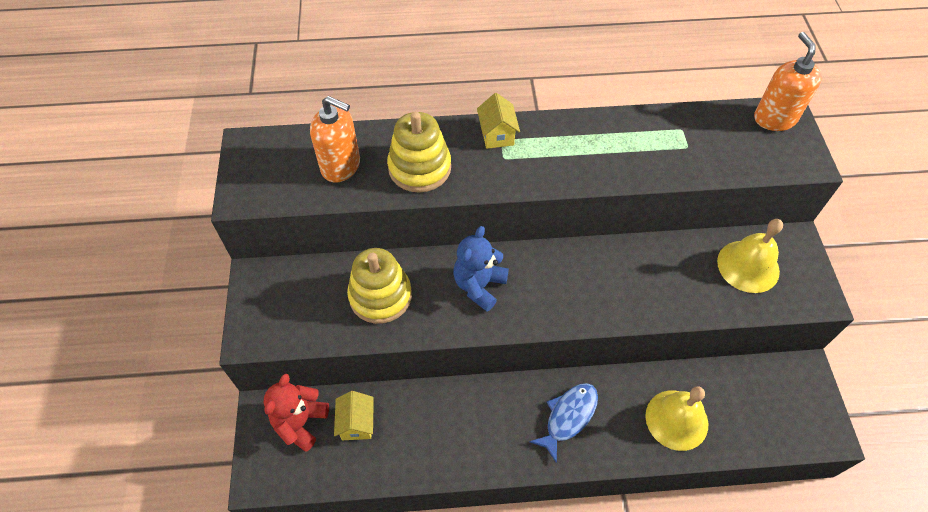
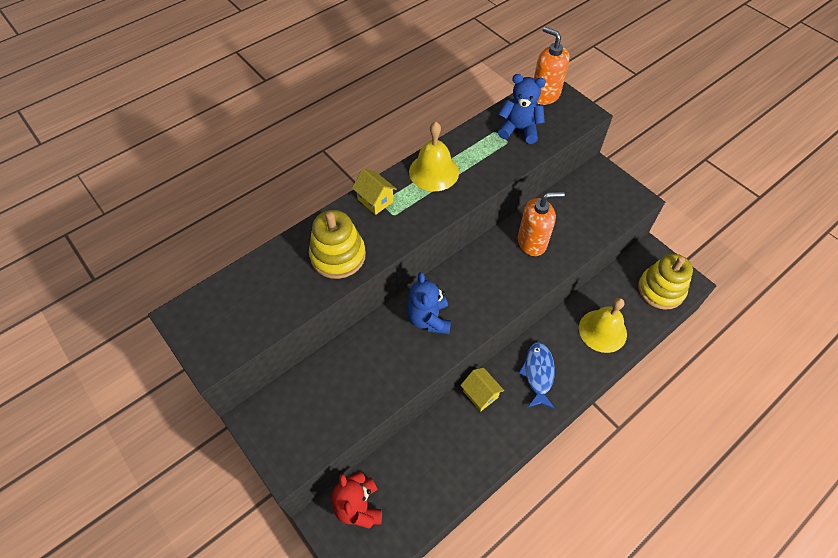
camera: 35 degrees left, 0 degrees up
(341, 166) = (275, 288): orange soap dispenser -> orange soap dispenser (532, 242)
(357, 423) = (401, 477): yellow house -> yellow house (480, 394)
(380, 296) = (364, 370): yellow stacking toy -> yellow stacking toy (660, 290)
(711, 141) = (519, 129): none -> blue teddy bear
(748, 266) = (585, 203): yellow bell -> yellow bell (434, 172)

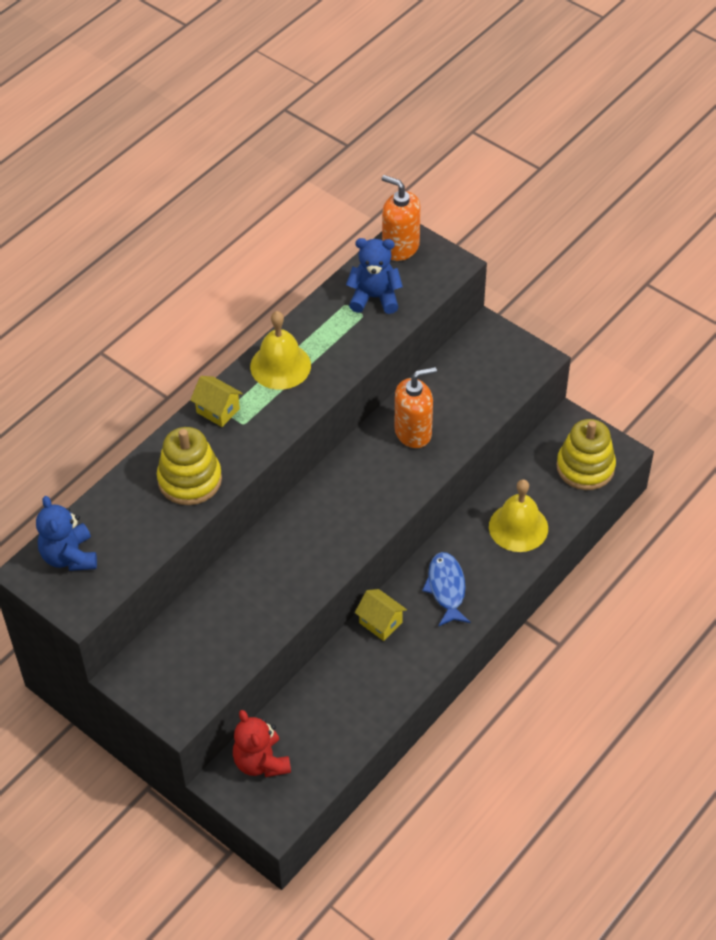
camera: 10 degrees left, 5 degrees down
(429, 319) = (304, 539): blue teddy bear -> blue teddy bear (69, 556)

